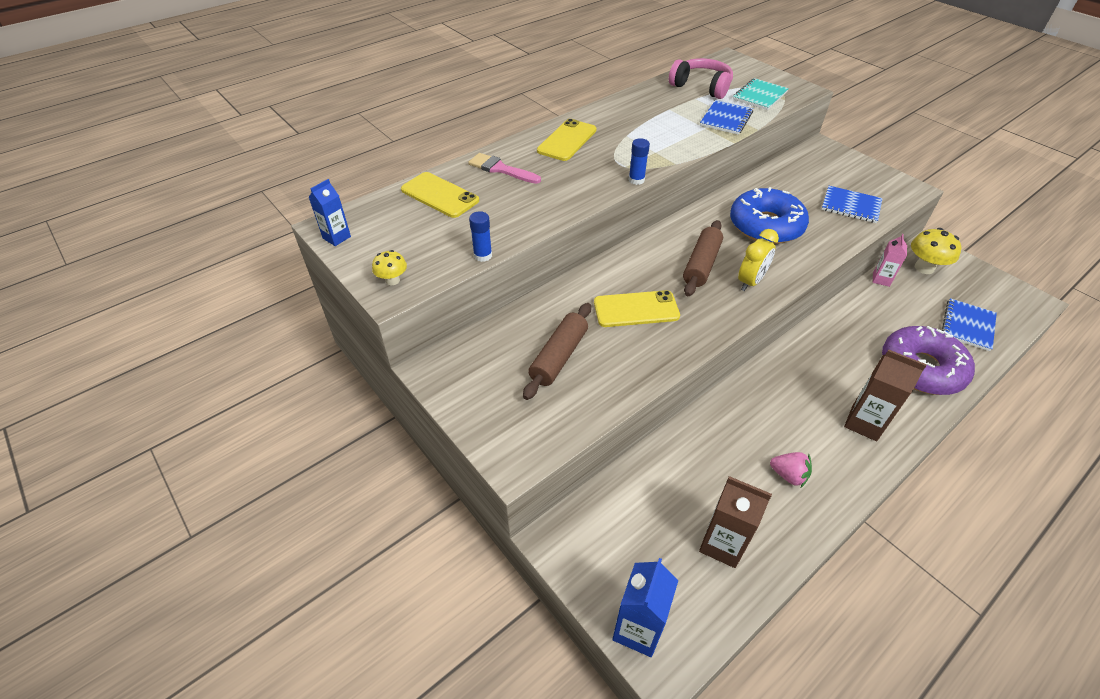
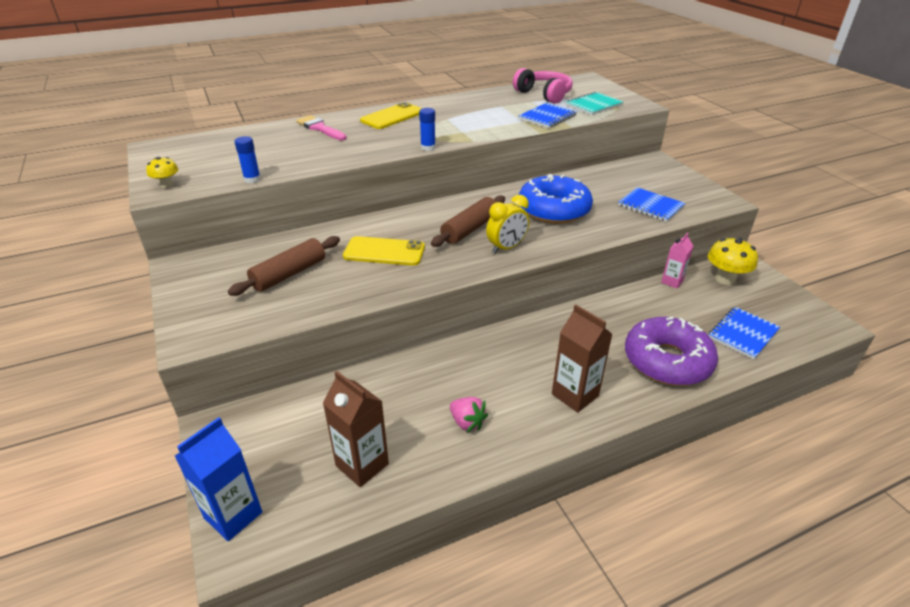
camera: 15 degrees right, 10 degrees down
(336, 237) = (152, 154): blue carton -> none
(439, 195) = (255, 138): yellow phone -> none

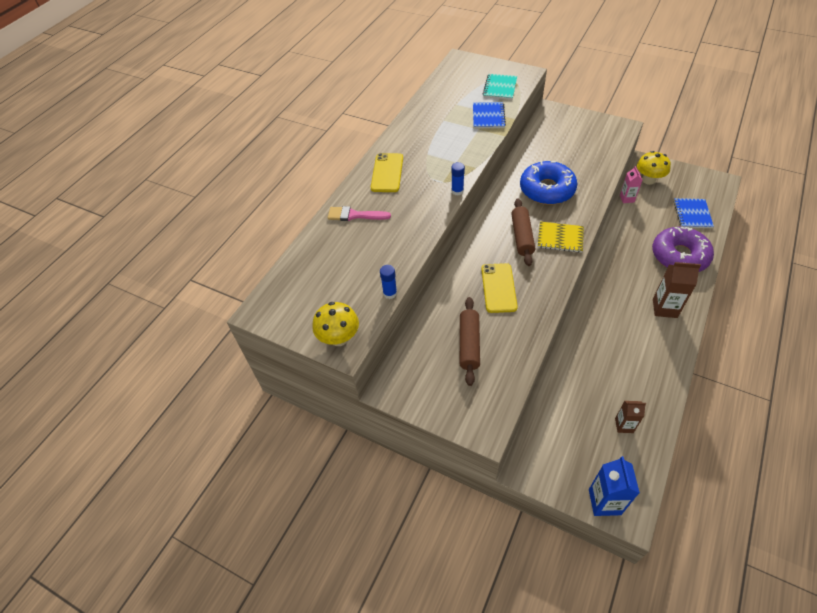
camera: 35 degrees left, 15 degrees up
(167, 185) = (339, 338): yellow mushroom -> yellow mushroom, size x1.73
(362, 465) = (624, 425): brown carton -> brown carton, size x0.63
(384, 252) = (498, 288): yellow phone -> yellow phone turned 60 degrees counterclockwise
(467, 422) = (639, 363): pink strawberry -> none
(506, 248) = (560, 238): yellow clock -> yellow notebook
(544, 94) = (455, 92): pink headphones -> none
(650, 206) = (592, 154): blue notebook -> none

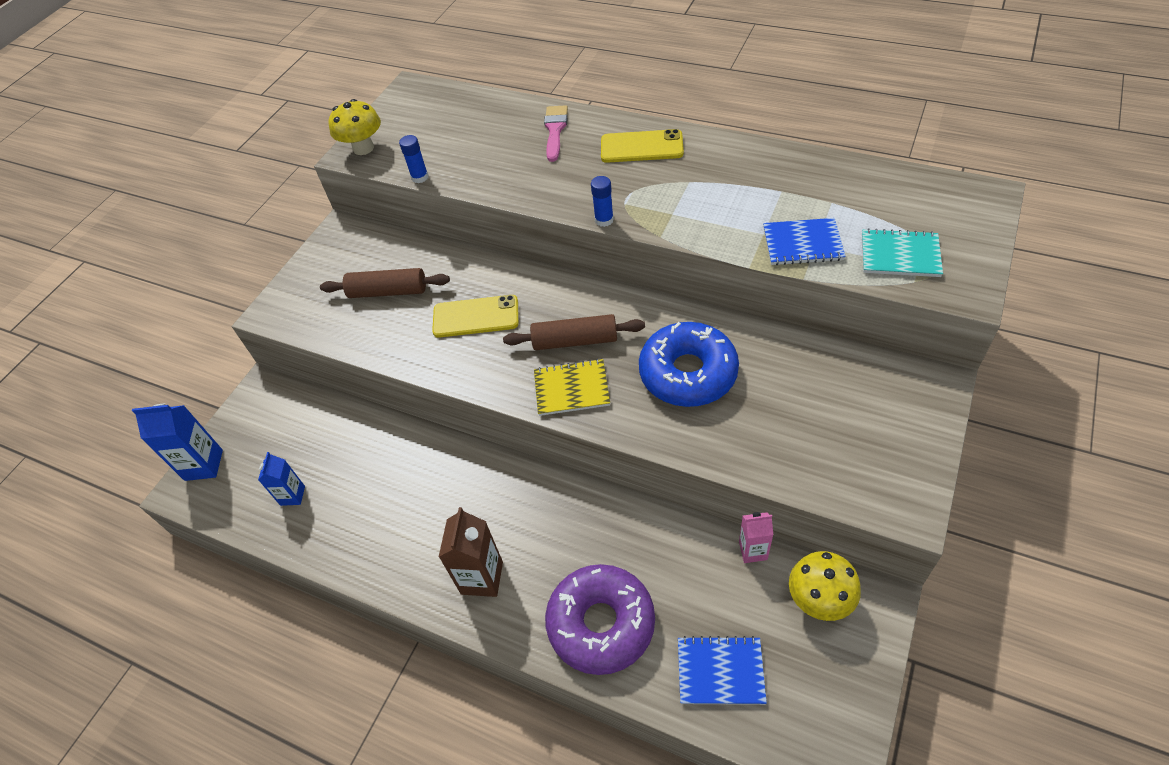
camera: 90 degrees right, 0 degrees up
(560, 238) = (571, 389): yellow notebook -> yellow notebook turned 75 degrees clockwise
(624, 425) = (292, 495): brown carton -> blue carton

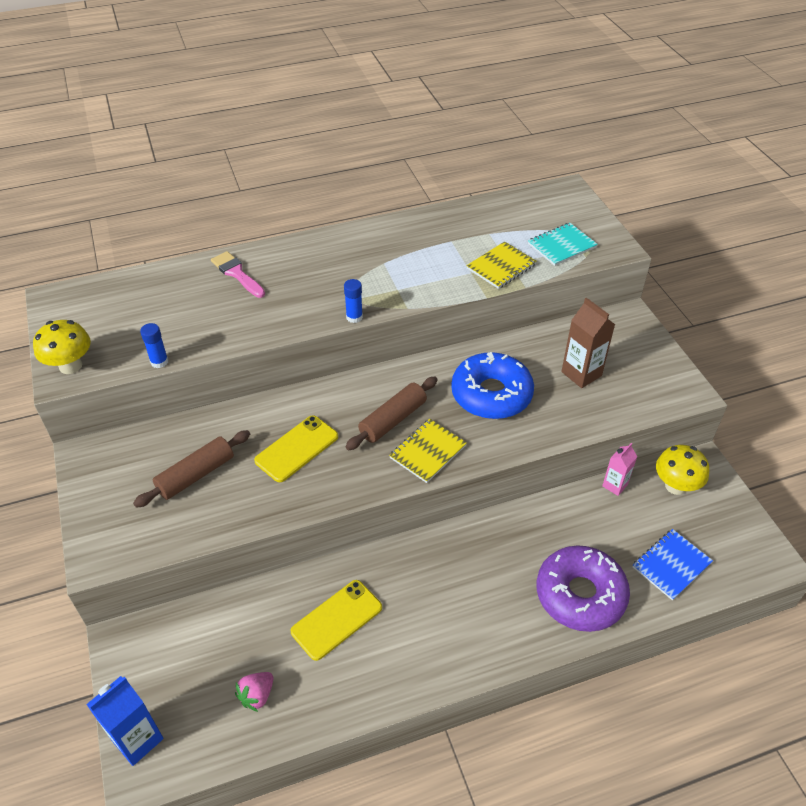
camera: 50 degrees left, 5 degrees down
(292, 495) = (257, 695): blue carton -> pink strawberry
(482, 578) = (475, 631): brown carton -> brown carton (581, 374)
(641, 147) = (321, 255): yellow phone -> yellow phone (337, 619)
(802, 244) = (501, 267): blue notebook -> yellow notebook

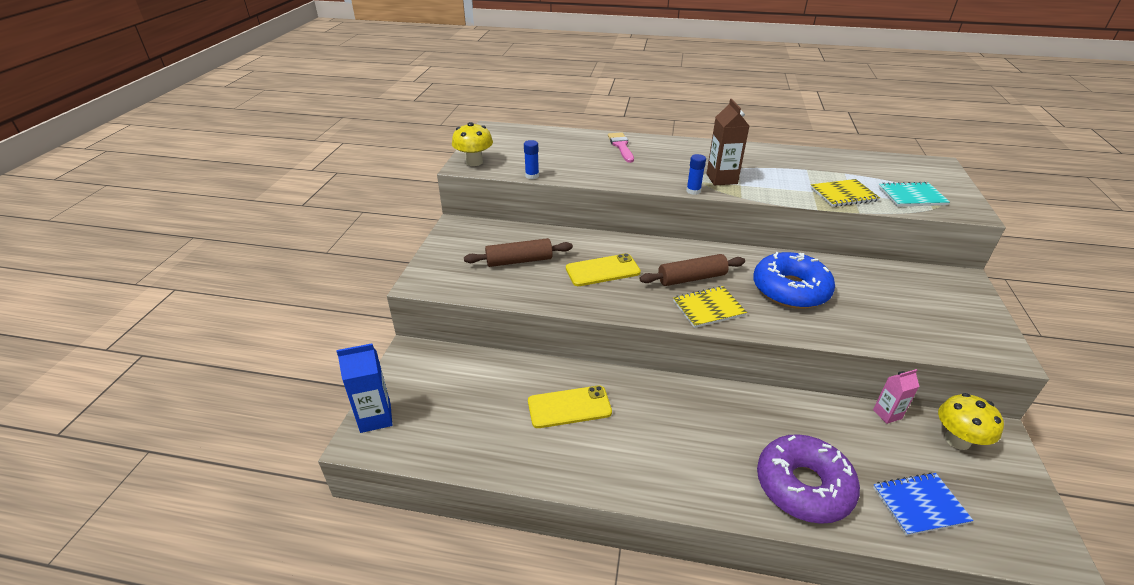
camera: 30 degrees right, 10 degrees down
(257, 695) = (475, 430): pink strawberry -> none
(581, 374) = (889, 303): brown carton -> brown carton (721, 179)

